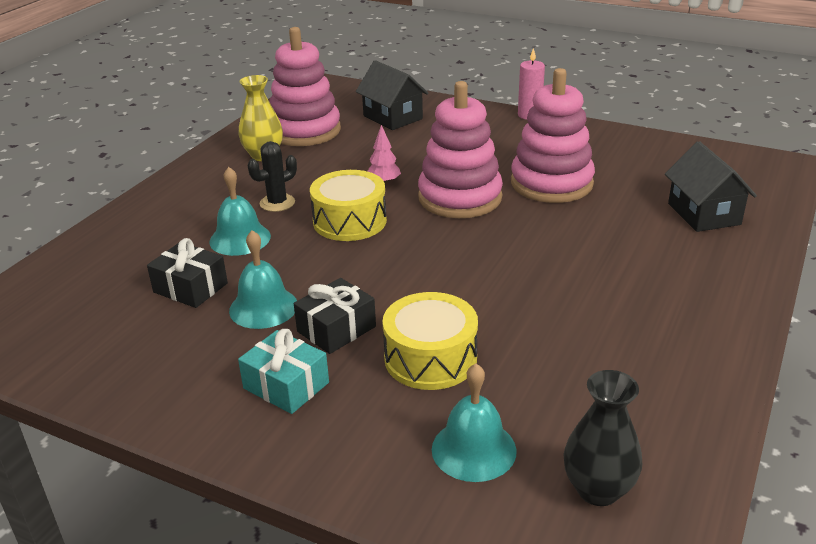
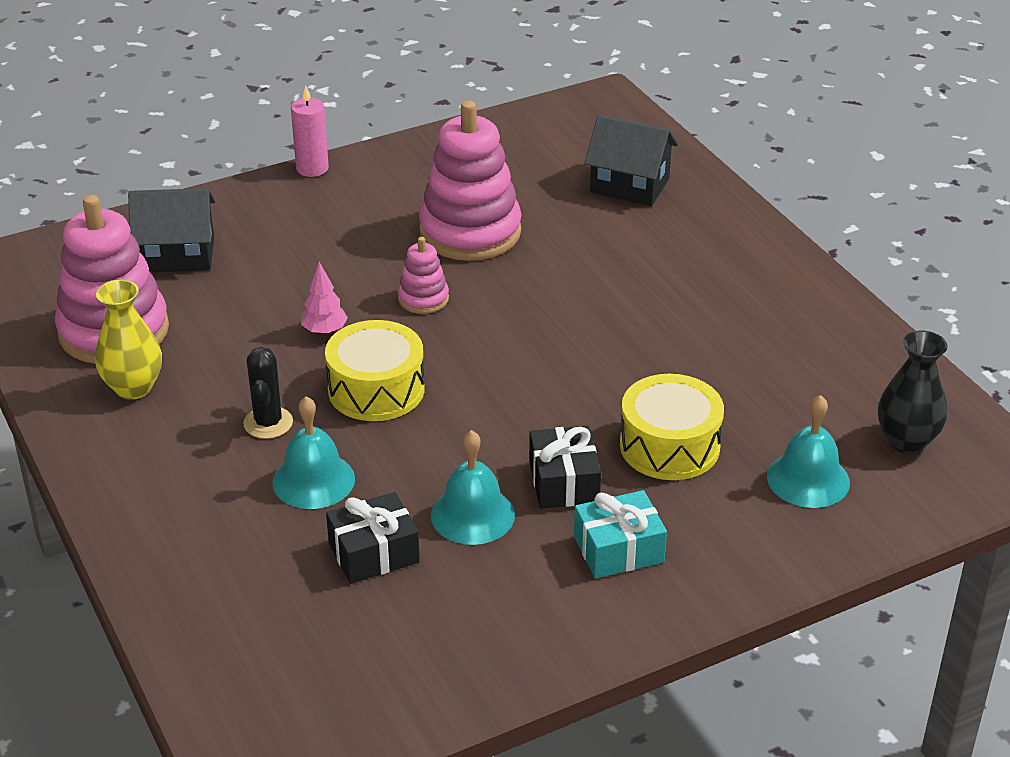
camera: 55 degrees left, 5 degrees up
(460, 198) = (423, 299): pink stacking toy -> pink stacking toy, size x0.48

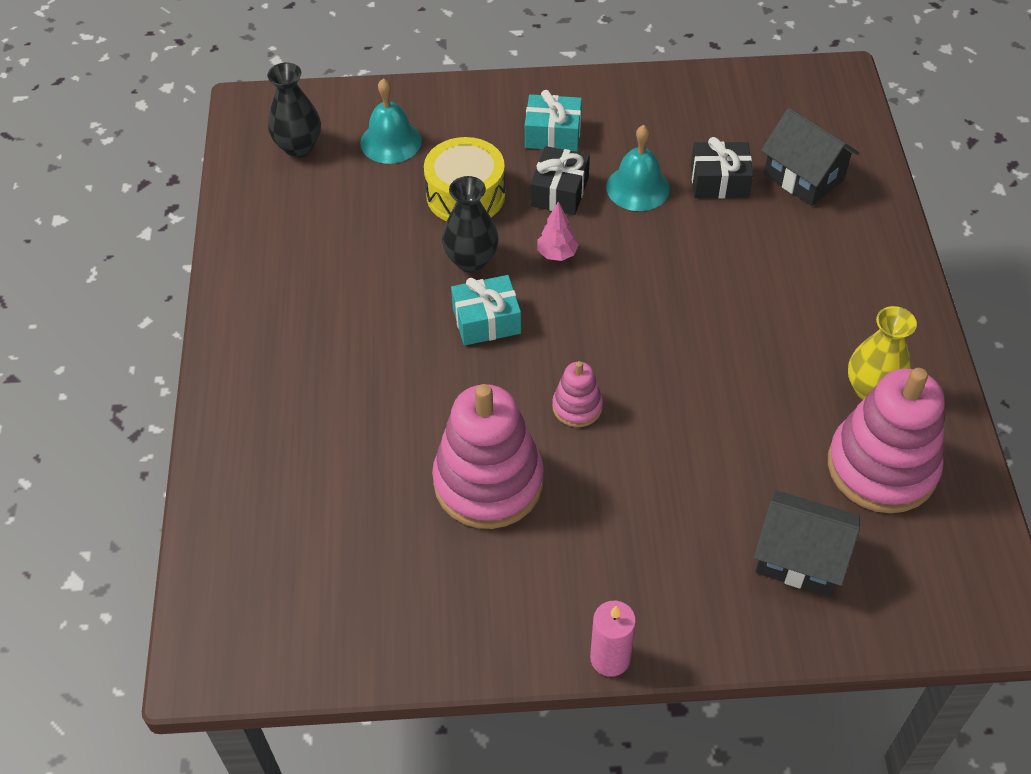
camera: 155 degrees left, 15 degrees up
(268, 423) = (763, 314): black cactus -> none
(313, 480) = (743, 250): turquoise bell -> none
(324, 331) = (683, 398): pink tree -> pink tree (557, 254)
(376, 389) = (662, 318): yellow drum -> none
(556, 339) = (486, 321): none -> turquoise gift
(611, 385) = (471, 260): none -> black vase
(629, 185) = (288, 493): black house -> black house (803, 177)

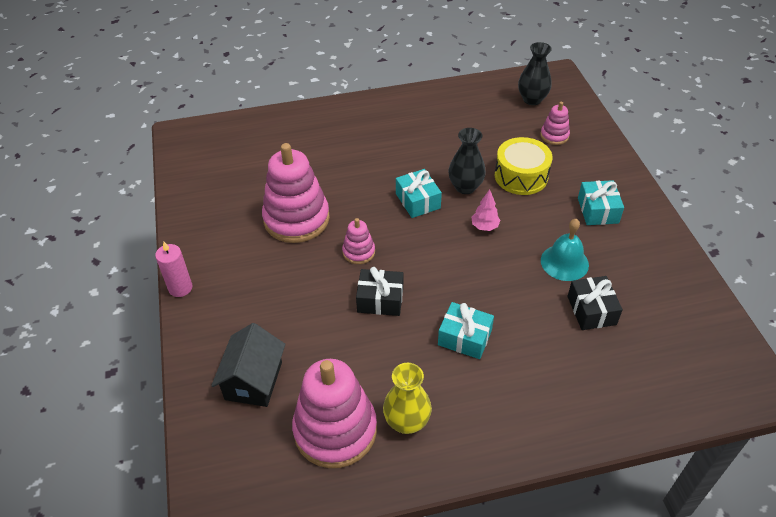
camera: 80 degrees right, 5 degrees down
(391, 141) = (554, 136): turquoise bell -> pink stacking toy
(559, 192) = (543, 221): black gift -> black gift (380, 300)
(748, 311) = (464, 338): none -> turquoise gift
(803, 177) = (620, 366): black house -> none

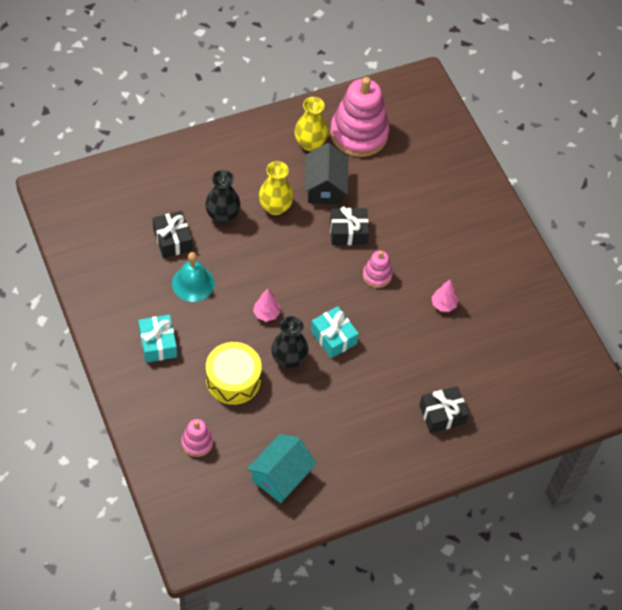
camera: 165 degrees right, 10 degrees up
(180, 288) = (517, 227): pink candle -> none
(253, 381) = (427, 160): black house -> black house (325, 187)
(296, 219) = (443, 305): pink stacking toy -> pink tree
(330, 137) = (442, 414): none -> black gift
(464, 338) = (275, 207): turquoise gift -> yellow vase
(481, 110) = (280, 476): none -> turquoise house
(532, 99) = (222, 501): black vase -> black vase (222, 216)

